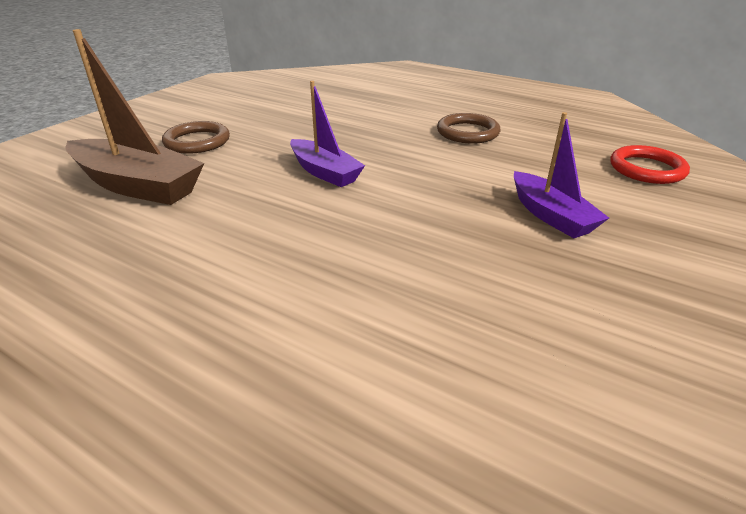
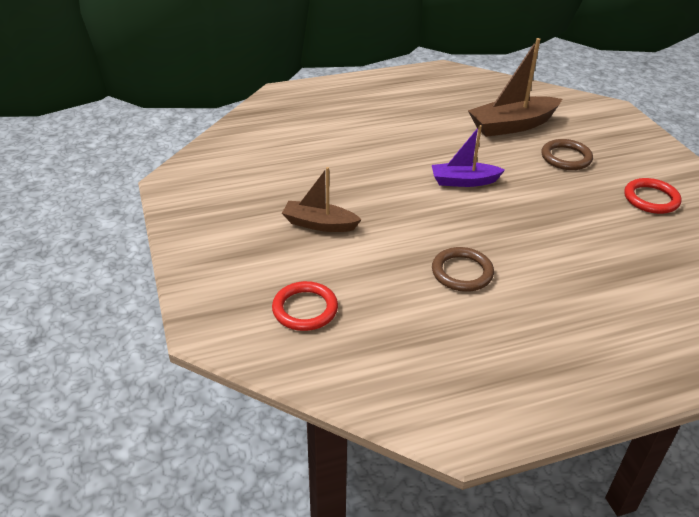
camera: 130 degrees right, 5 degrees up
(237, 101) = (651, 199): none -> red ring
(551, 215) = (319, 224): purple boat -> brown boat

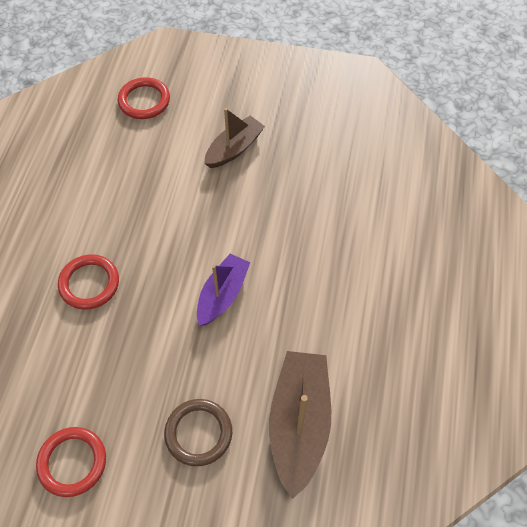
camera: 120 degrees right, 20 degrees up
(462, 272) = (105, 214): brown ring -> none
(532, 251) = (89, 283): none -> red ring

